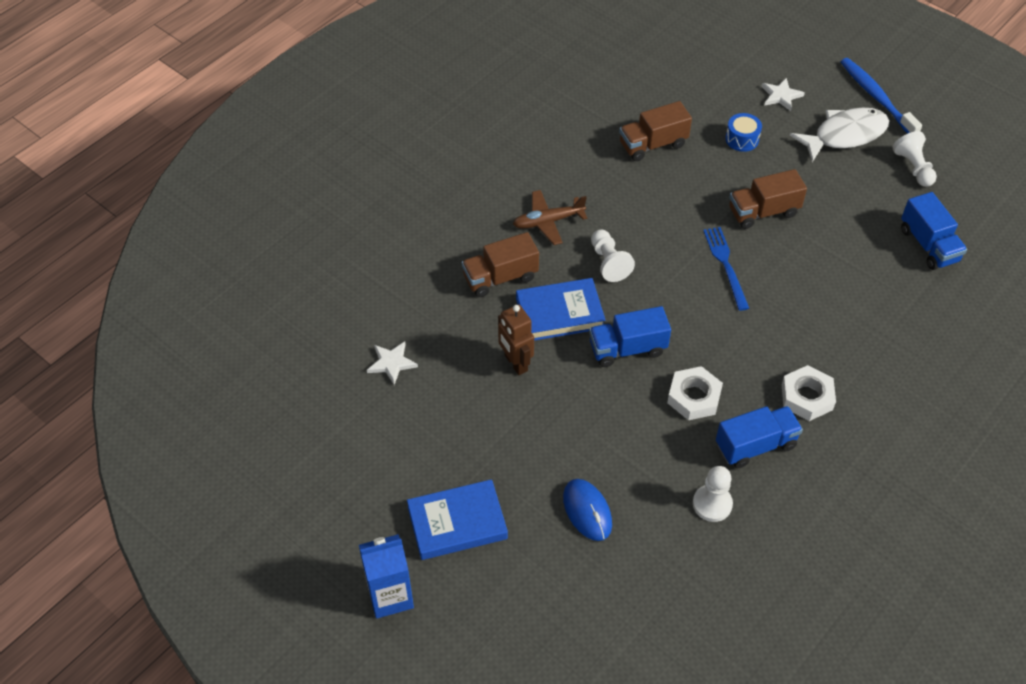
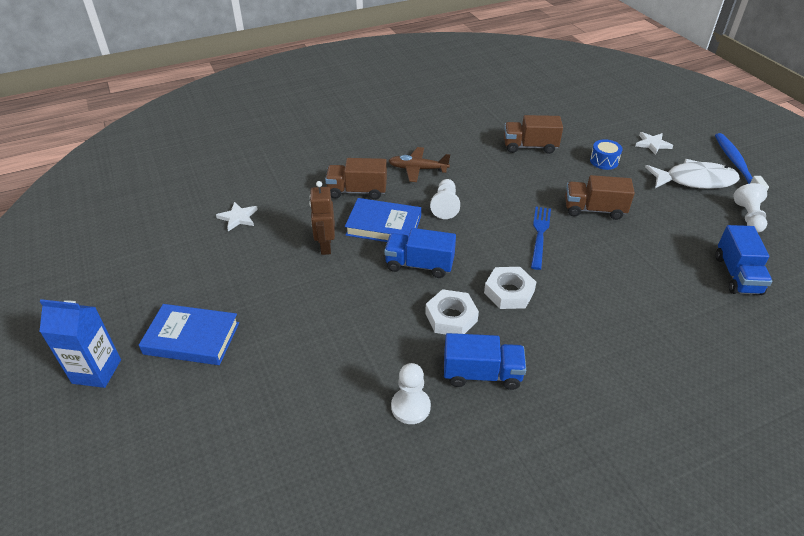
camera: 25 degrees right, 10 degrees down
(587, 511) = (299, 369): blue mouse -> none
(807, 397) = (554, 352): white nut -> white nut (509, 292)

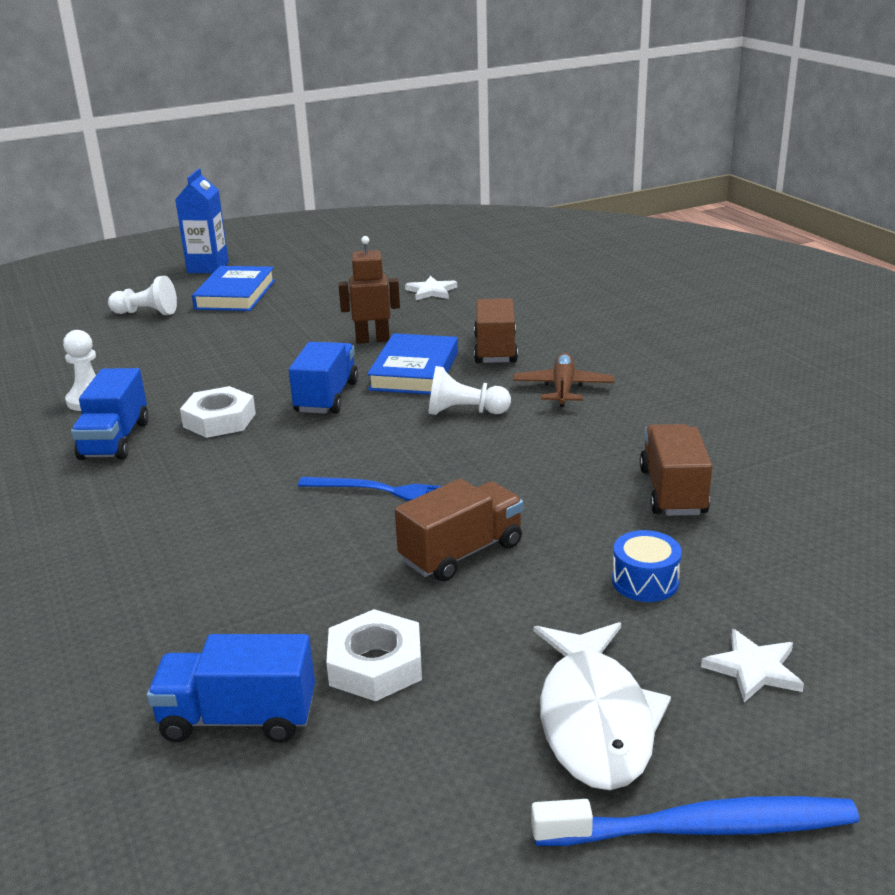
camera: 90 degrees right, 15 degrees down
(509, 292) = (255, 461): white nut -> white nut (375, 665)
(594, 210) = (461, 553): brown truck -> brown truck turned 45 degrees clockwise
(748, 217) = (442, 790): white pawn -> white pawn (146, 313)

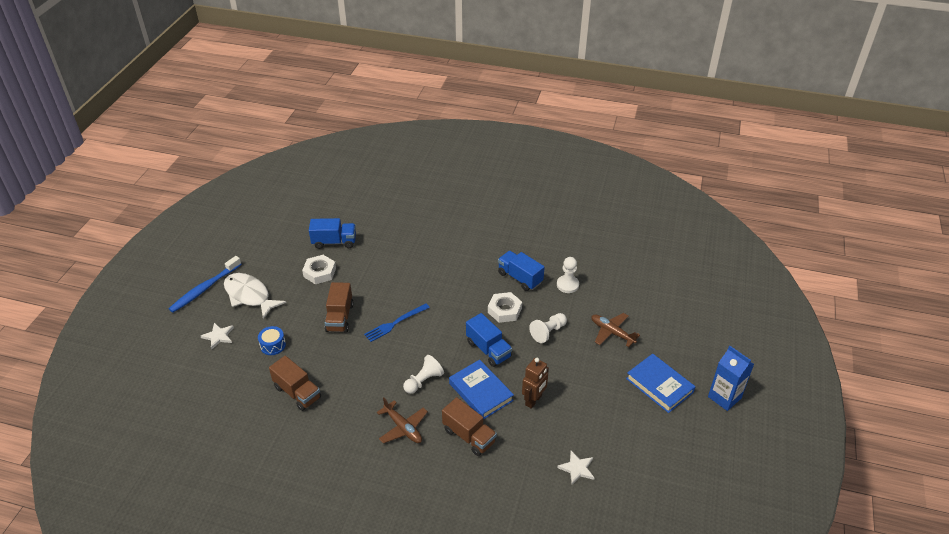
camera: 130 degrees right, 15 degrees up
(146, 313) = (664, 341): white pawn -> white pawn (548, 332)
(170, 341) = (612, 332): none -> brown plane
(238, 718) = (334, 242): blue truck -> blue truck turned 45 degrees clockwise

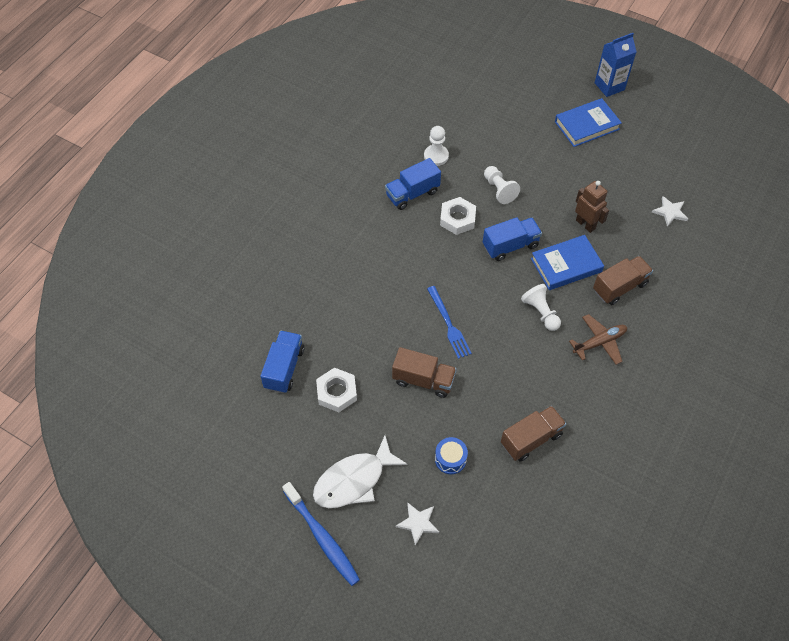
camera: 75 degrees left, 15 degrees up
(612, 332) = (512, 140): brown plane -> none

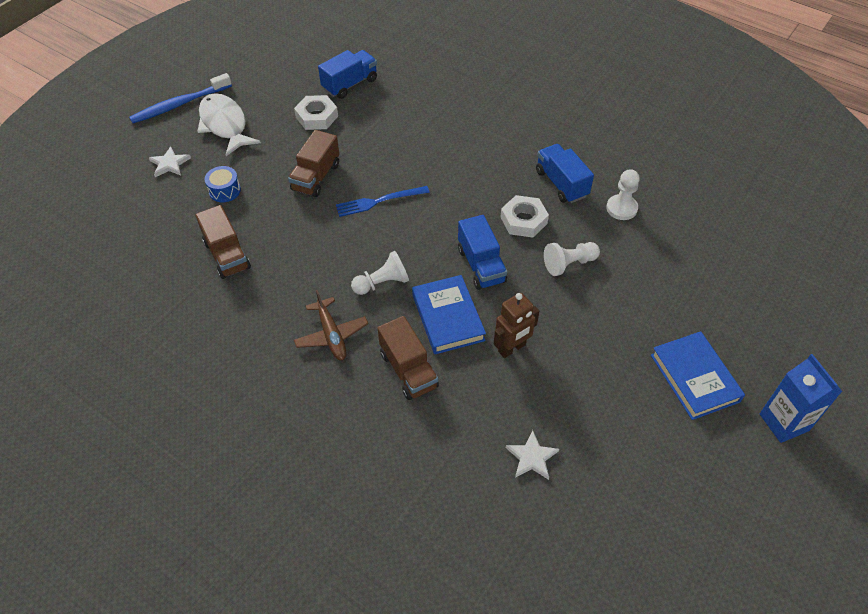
camera: 95 degrees right, 5 degrees down
(284, 368) = (350, 84): blue truck -> blue truck turned 60 degrees counterclockwise

